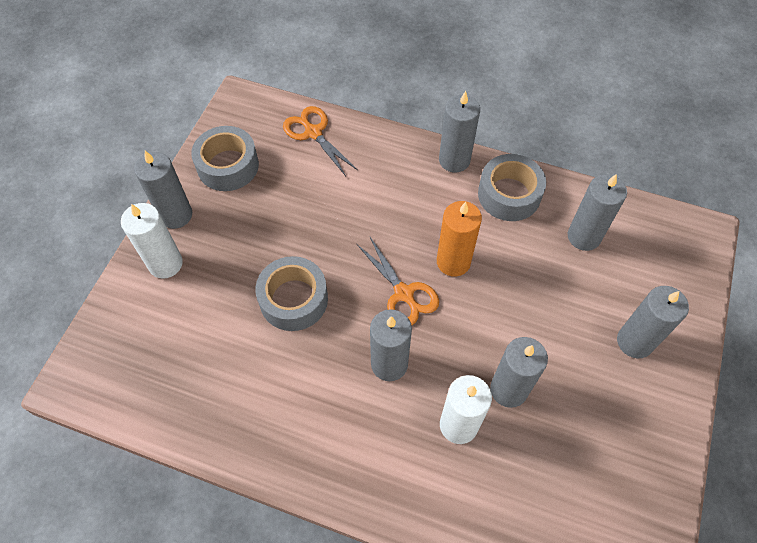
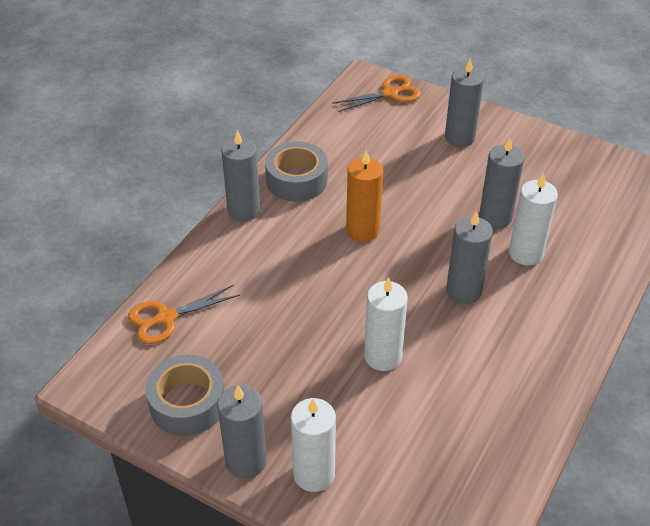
camera: 80 degrees left, 15 degrees down
(293, 299) = (383, 356): grey tape -> white candle
(403, 293) = (391, 270): orange scissors -> orange scissors (390, 93)
(584, 236) = (354, 143): grey candle -> none

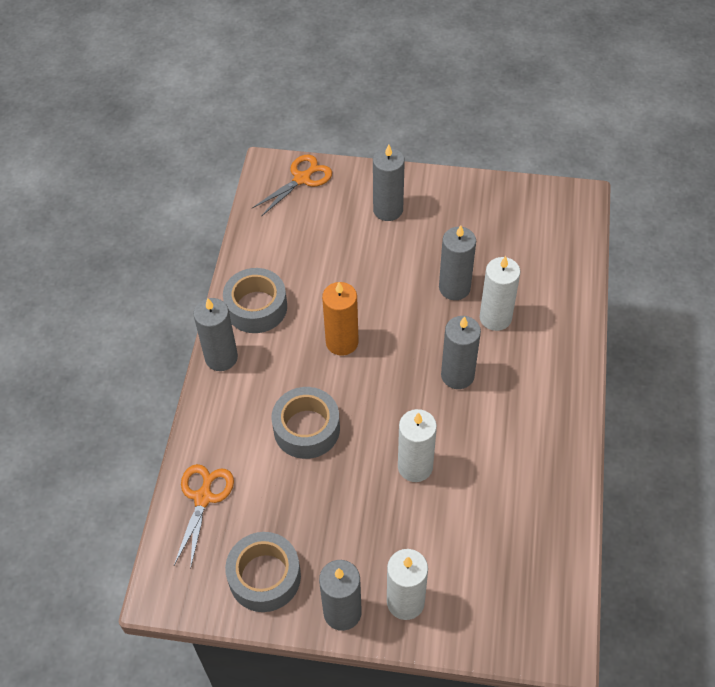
camera: 20 degrees left, 10 degrees up
(166, 318) = (203, 498): orange scissors -> orange scissors turned 150 degrees clockwise
(292, 291) = (306, 429): none -> grey tape

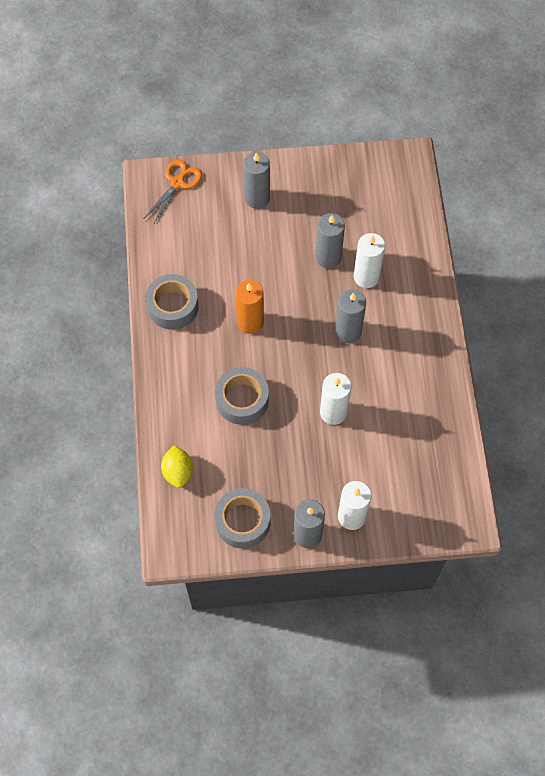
camera: 15 degrees left, 10 degrees up
(203, 498) = (178, 472): orange scissors -> yellow lemon
(221, 357) = (157, 355): grey candle -> none

